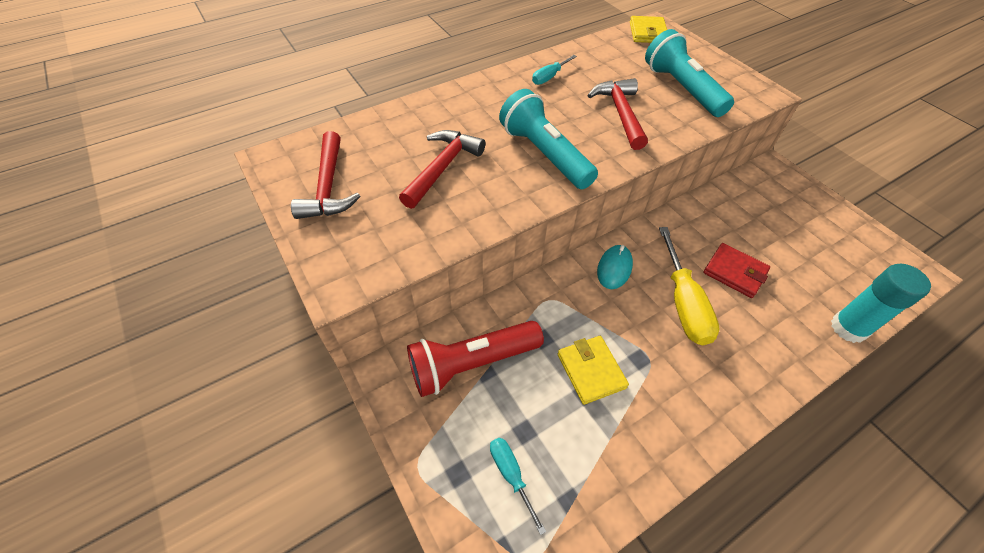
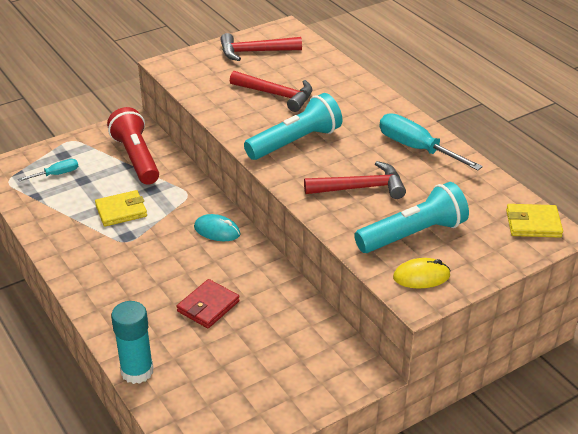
camera: 90 degrees right, 15 degrees down
(549, 77) = (416, 148): turquoise screwdriver -> turquoise screwdriver, size x1.83
(683, 303) = (176, 267): yellow screwdriver -> none
(736, 89) = (421, 276): none -> yellow mouse

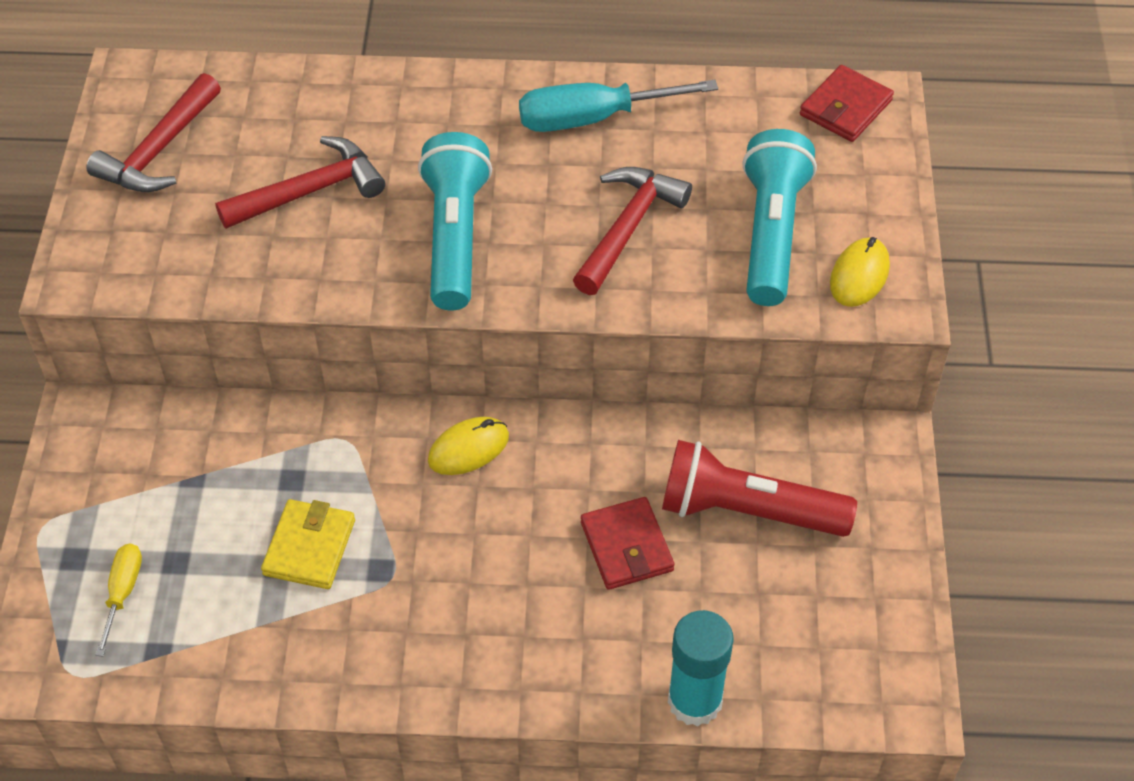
camera: 55 degrees left, 15 degrees up
(56, 174) = (123, 593): turquoise screwdriver -> yellow screwdriver
(136, 158) = (186, 459): red flashlight -> red flashlight (747, 511)
(217, 231) = (468, 449): turquoise mouse -> yellow mouse
(533, 224) = (845, 108): yellow wallet -> red wallet

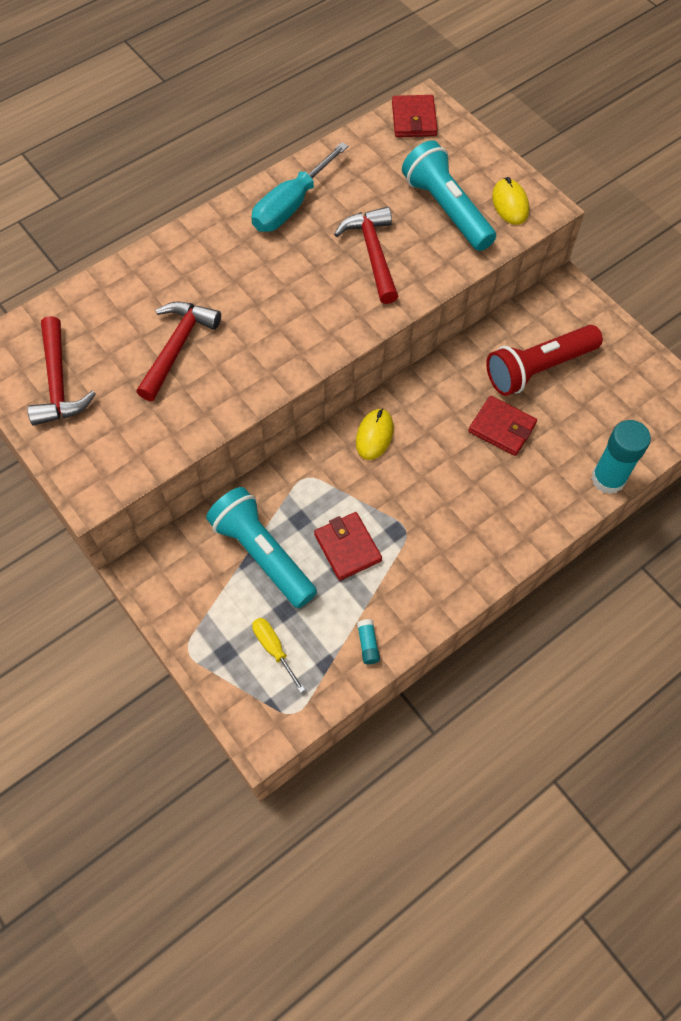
camera: 40 degrees left, 10 degrees up
(220, 666) = (368, 644): none -> turquoise glue stick
(309, 547) = (347, 547): yellow wallet -> red wallet
(455, 237) = (287, 319): turquoise flashlight -> turquoise flashlight (262, 554)

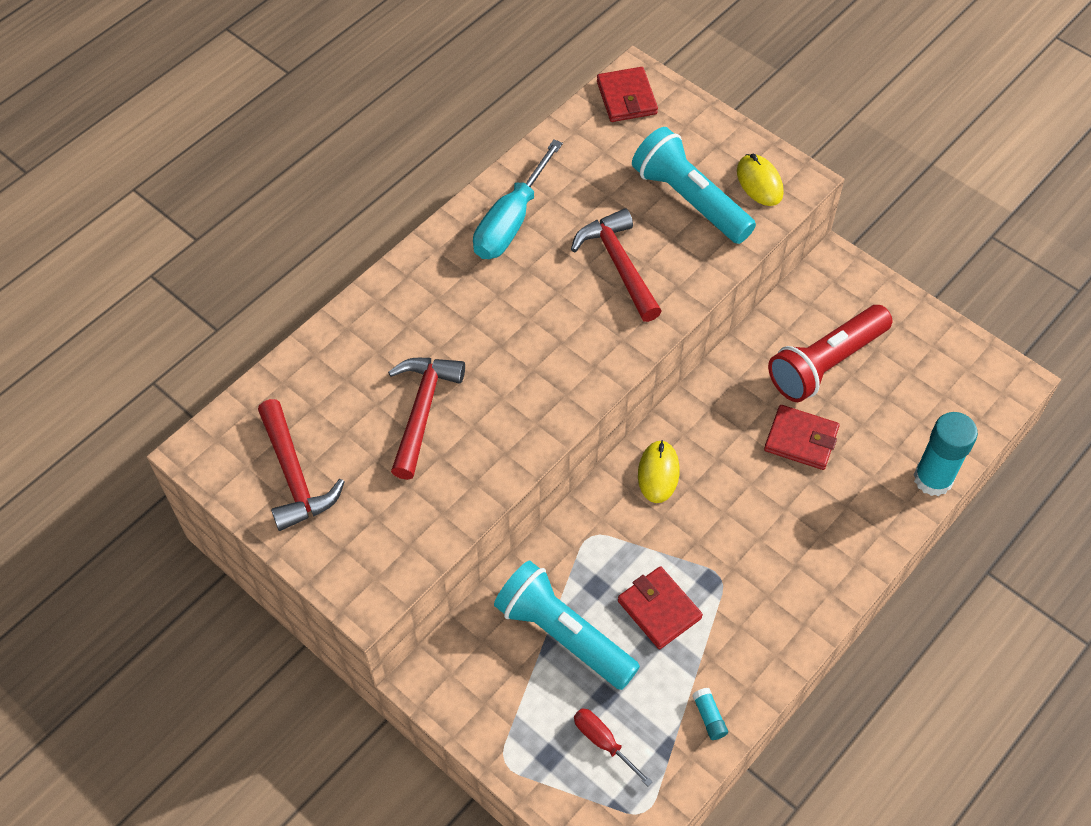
camera: 10 degrees left, 5 degrees down
(274, 649) = (603, 742): yellow screwdriver -> red screwdriver

